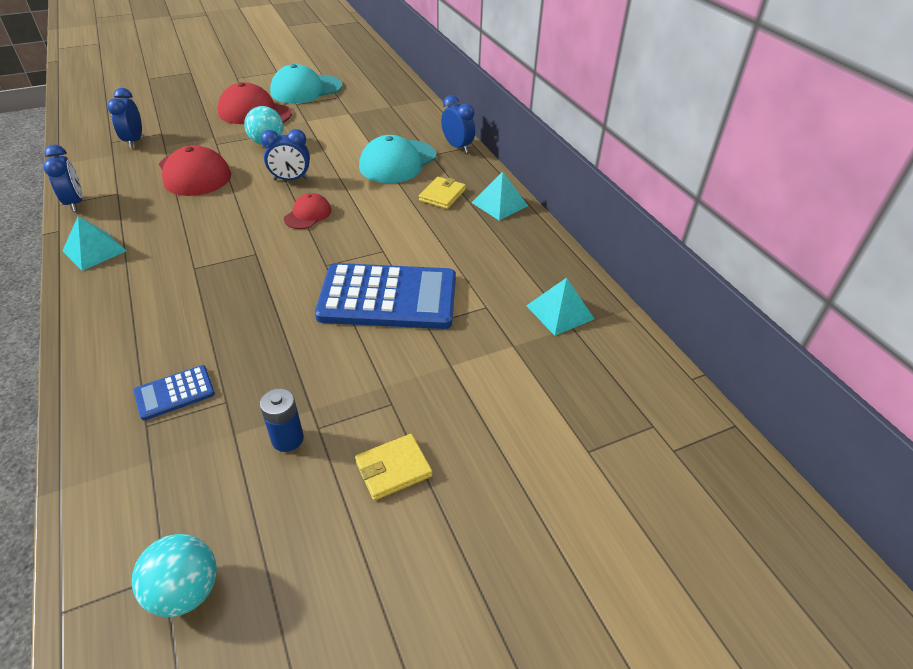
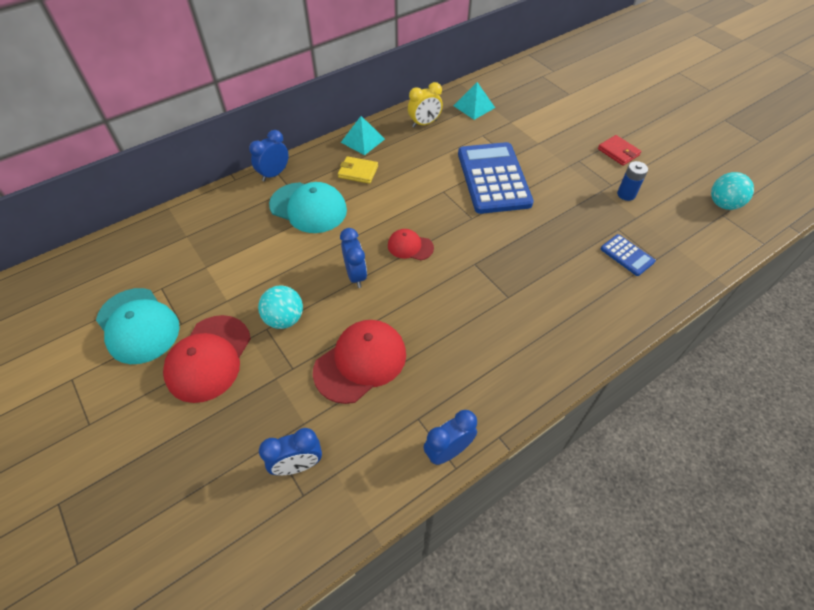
camera: 100 degrees left, 10 degrees up
(94, 250) = (516, 384): turquoise pyramid -> none
(393, 469) = (618, 152): yellow wallet -> red wallet
(525, 256) = (424, 123): none -> yellow clock

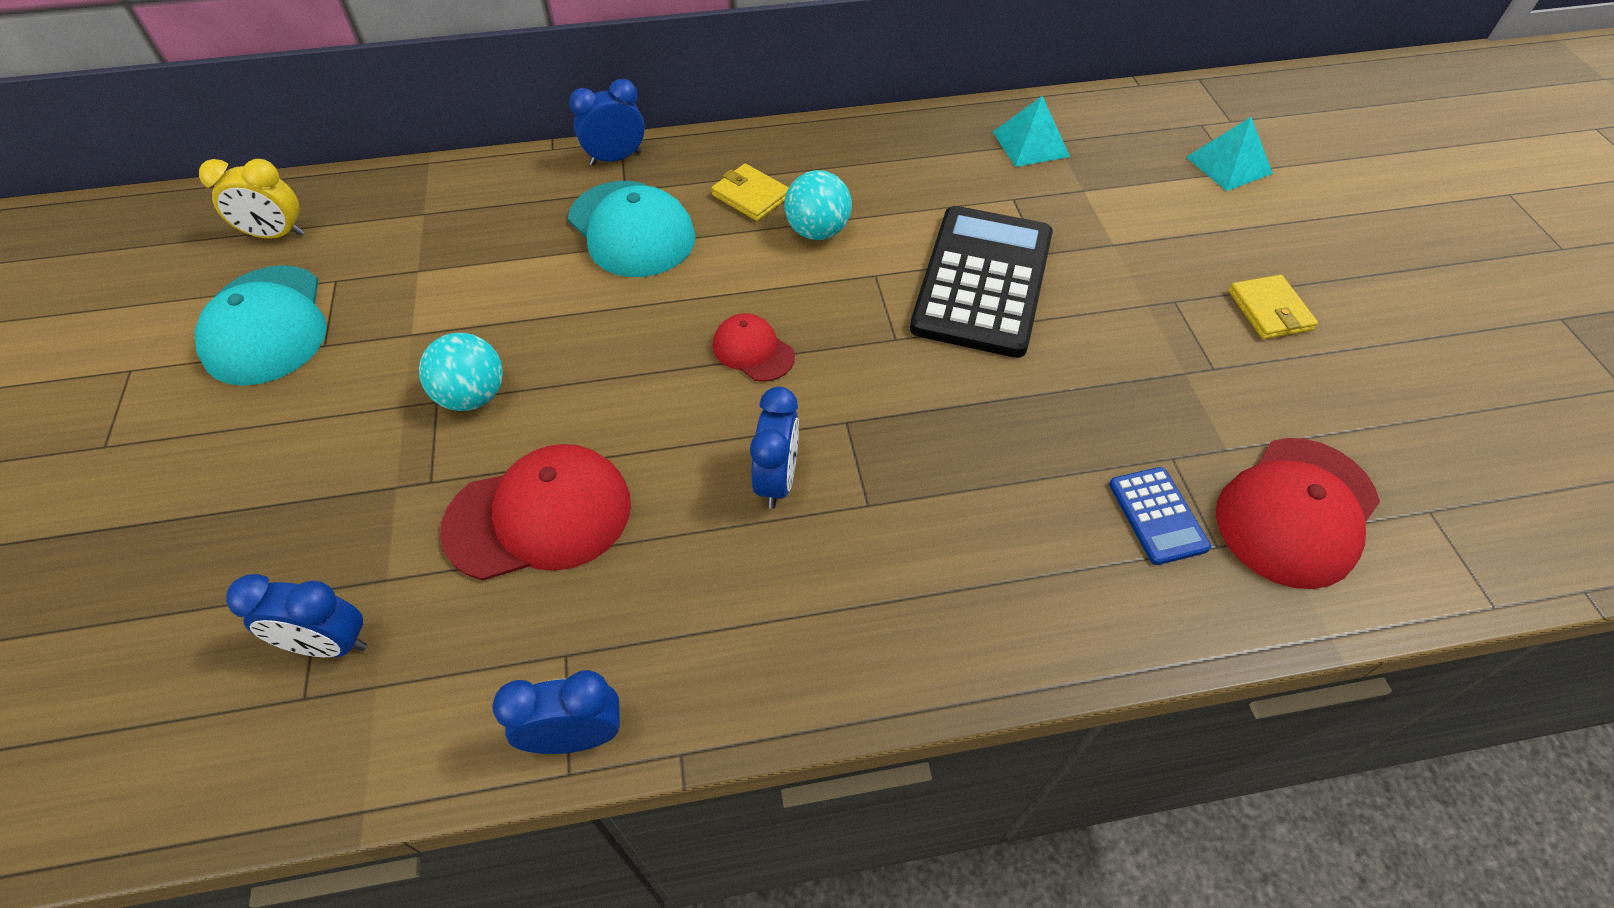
camera: 25 degrees right, 0 degrees up
(209, 358) = (324, 414): red cap -> red cap (1296, 512)
(356, 275) = (631, 367): blue clock -> blue clock (777, 480)
(363, 140) = (794, 146): turquoise pyramid -> turquoise pyramid (1229, 165)
(424, 123) = (919, 148): yellow clock -> yellow clock (276, 235)
(493, 178) = (982, 281): blue calculator -> black calculator
(618, 152) = (1269, 310): red wallet -> yellow wallet
(626, 194) = (1233, 397): blue battery -> none
(723, 204) = (1445, 490): turquoise ball -> turquoise ball (817, 231)

